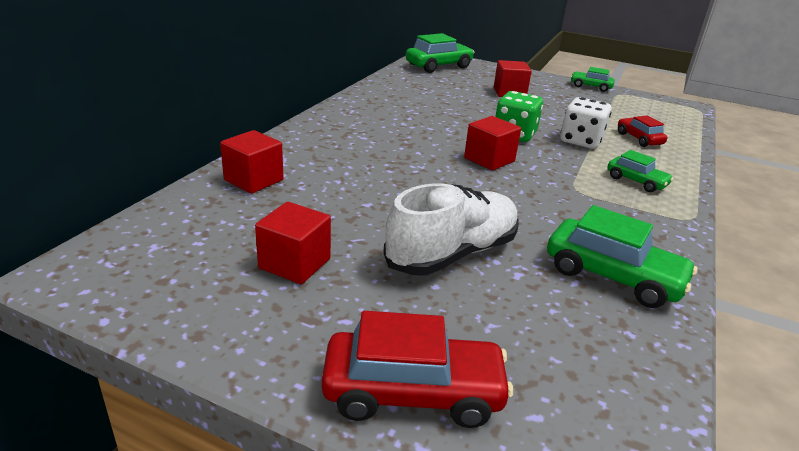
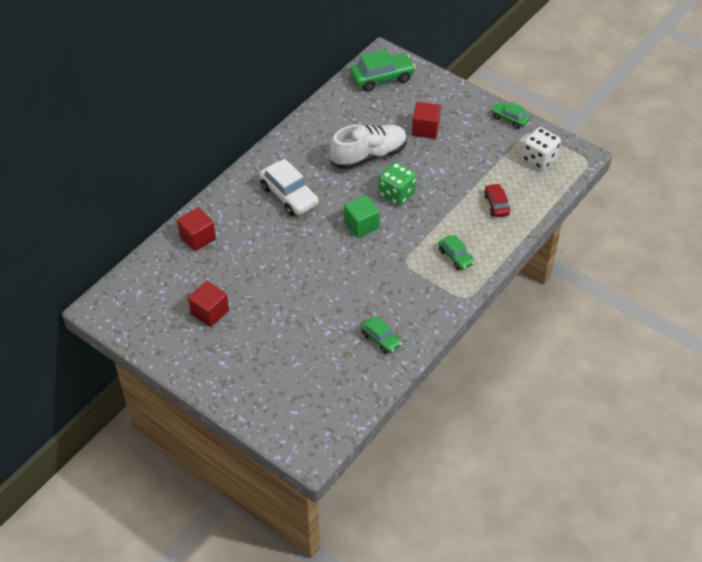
camera: 15 degrees right, 20 degrees up
(377, 139) = (289, 196): none -> white car
(413, 392) = (246, 394): red car -> none
(452, 253) = (297, 313): white shoe -> white shoe (369, 155)
(489, 159) = (361, 225): red cube -> green cube
(581, 141) = (445, 205): white dice -> white dice (539, 159)
(613, 276) = (380, 339): green car -> green car, size x0.59

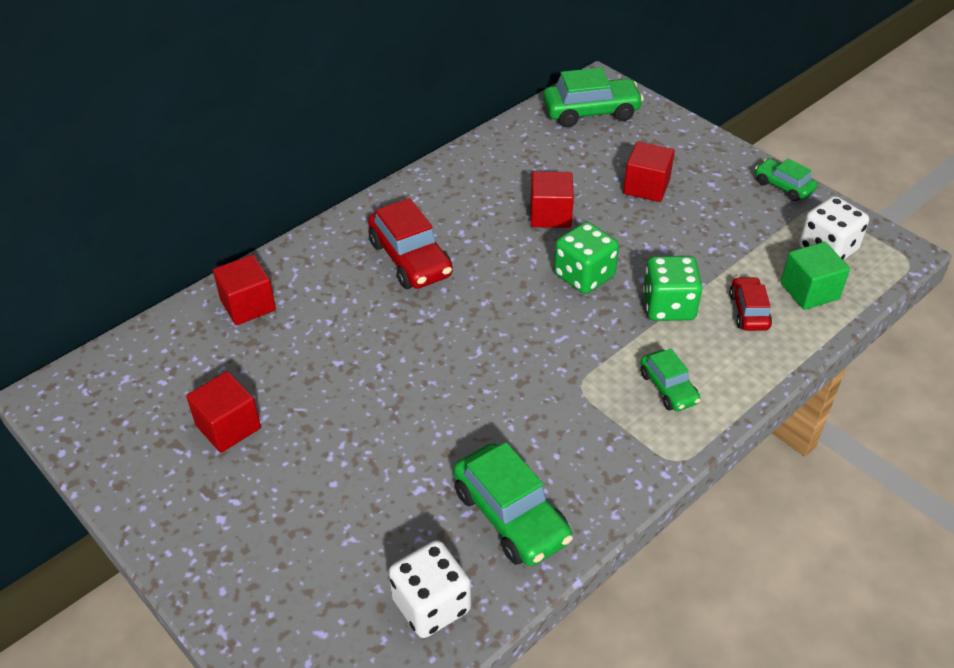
camera: 10 degrees right, 5 degrees down
(289, 196) = (410, 259): white car -> red car
(348, 390) = (431, 605): none -> white dice
(361, 225) = (516, 317): green cube -> green cube (809, 291)
(369, 155) = (550, 215): white shoe -> red cube
(380, 339) = (511, 516): green car -> green car, size x1.70
(449, 207) = (668, 306): none -> green dice

